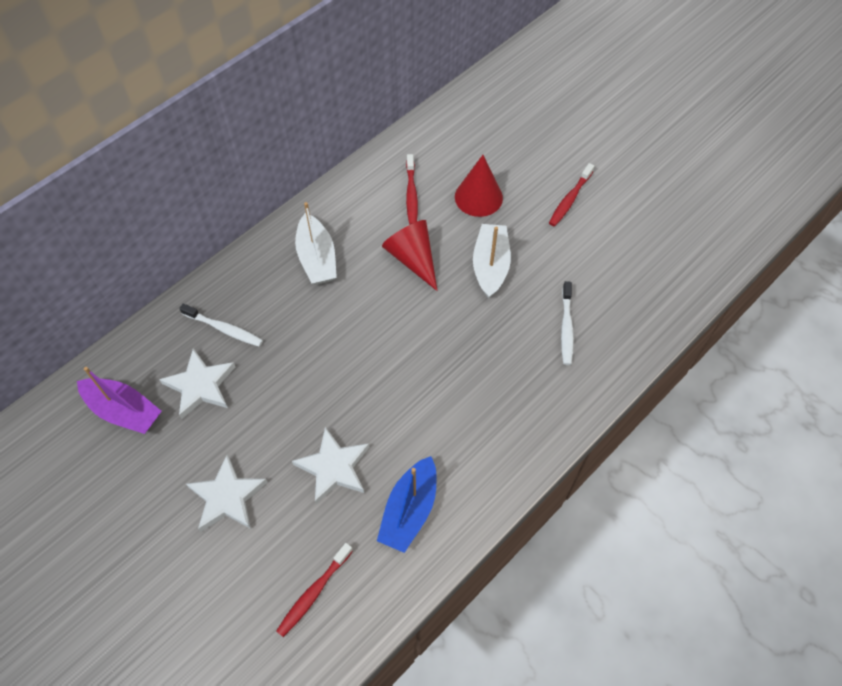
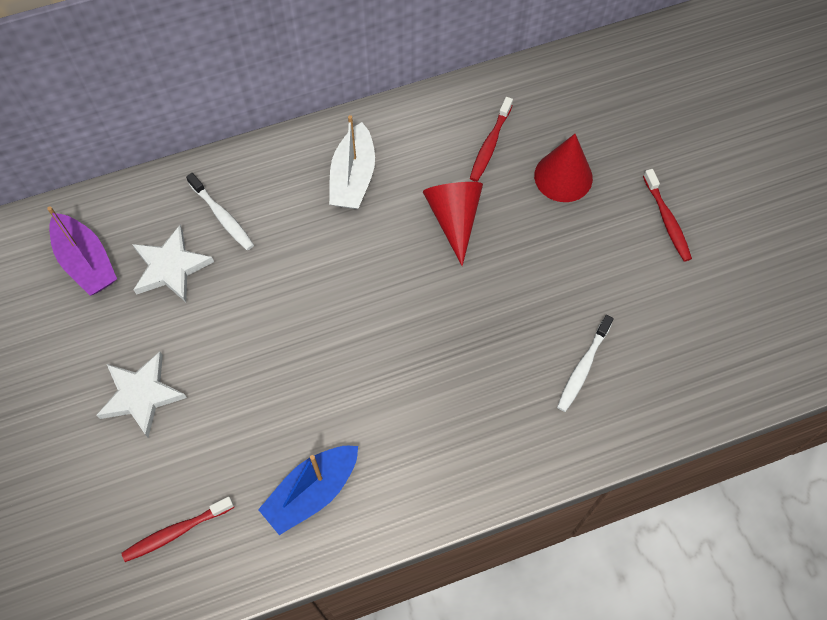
camera: 25 degrees right, 5 degrees up
(333, 467) = (258, 412): white star -> none
(490, 266) = (535, 262): white boat -> none
(570, 199) = (667, 220): red toothbrush -> red toothbrush turned 75 degrees counterclockwise

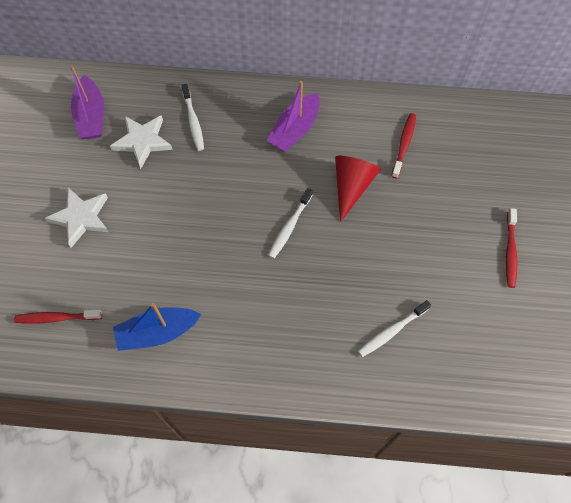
camera: 25 degrees right, 0 degrees up
(353, 177) = (295, 130): white boat -> purple boat
(406, 297) = (289, 227): none -> white toothbrush
(490, 144) = (404, 145): red toothbrush -> red toothbrush turned 150 degrees clockwise
(563, 176) = (446, 188): red cone -> none

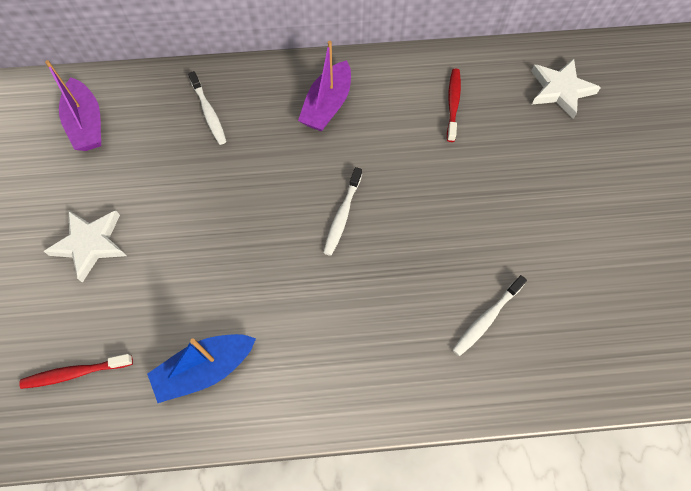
camera: 10 degrees left, 0 degrees up
(142, 141) = (152, 144): white star -> white star (560, 90)
(351, 187) = (404, 159): red cone -> none
(510, 251) = (598, 204): red toothbrush -> none

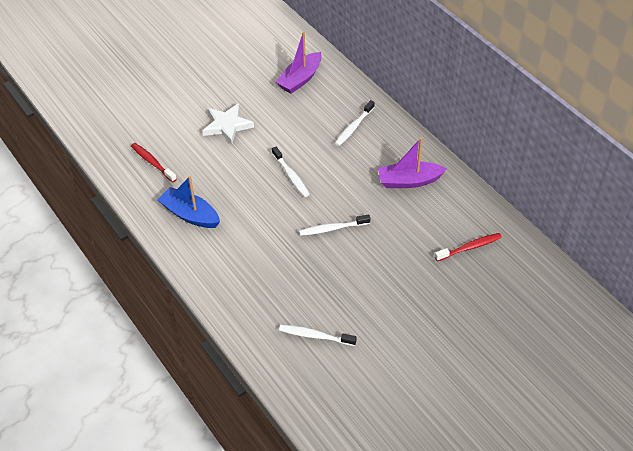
camera: 60 degrees right, 15 degrees down
(231, 216) = (291, 175): none -> white toothbrush
(560, 90) = (540, 306): white star -> none

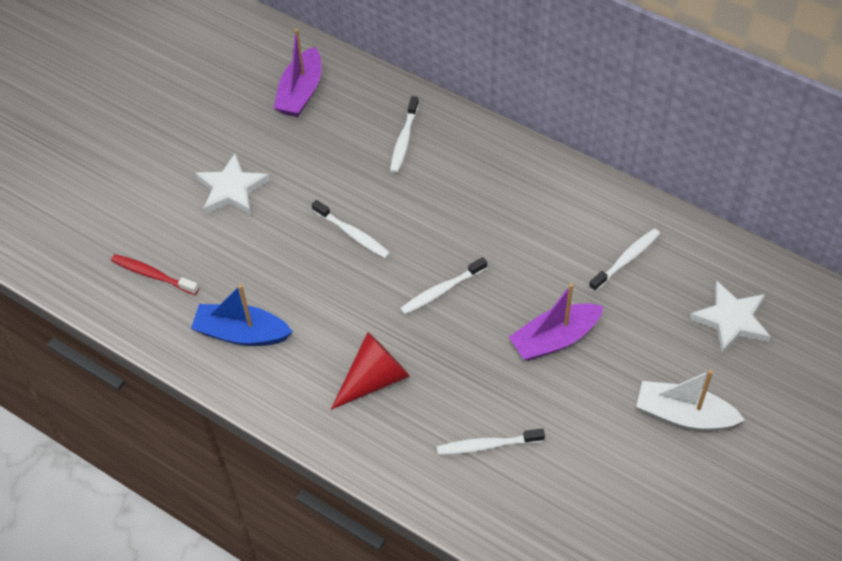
camera: 20 degrees left, 5 degrees up
(261, 270) = (374, 379): none -> red cone
(409, 181) = (510, 193): purple boat -> purple boat (554, 339)
(461, 361) = (683, 415): none -> white boat
(469, 247) = (626, 260): red toothbrush -> white toothbrush
(526, 310) = (731, 320): none -> white star

